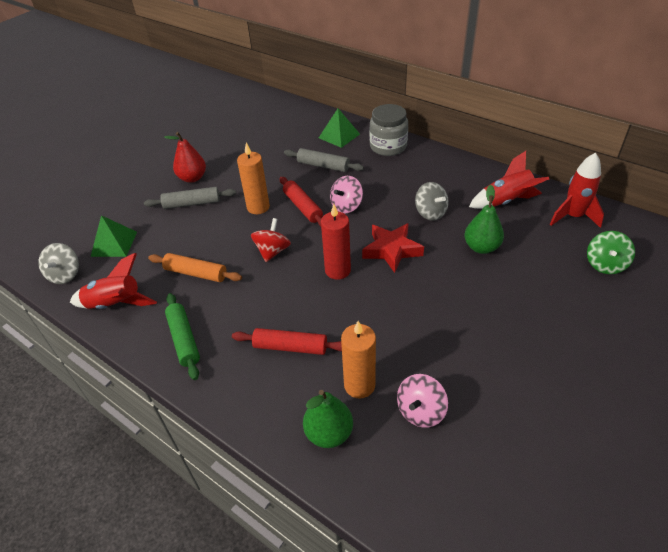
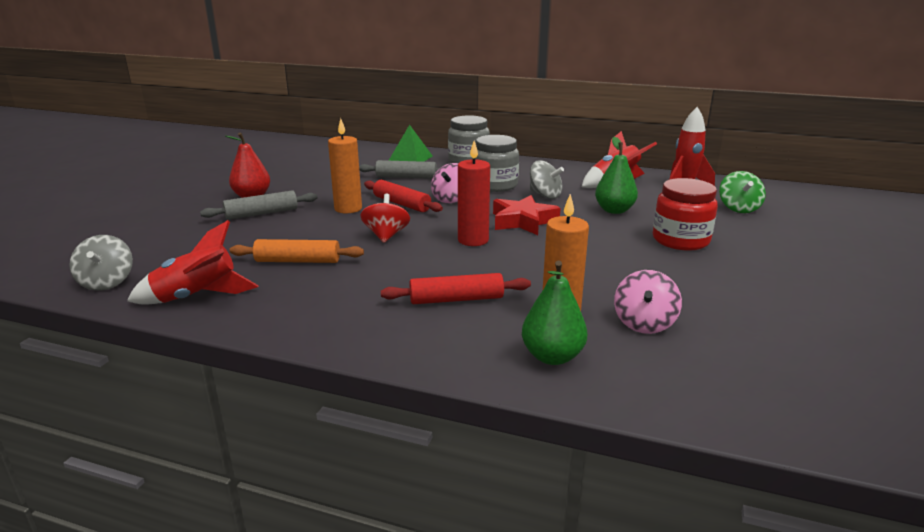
camera: 20 degrees left, 20 degrees down
(114, 243) = (169, 251): green pyramid -> none
(184, 339) = (312, 312): green rolling pin -> none
(393, 190) = (495, 185): none -> grey jar
(517, 304) = (680, 240): none -> red jar

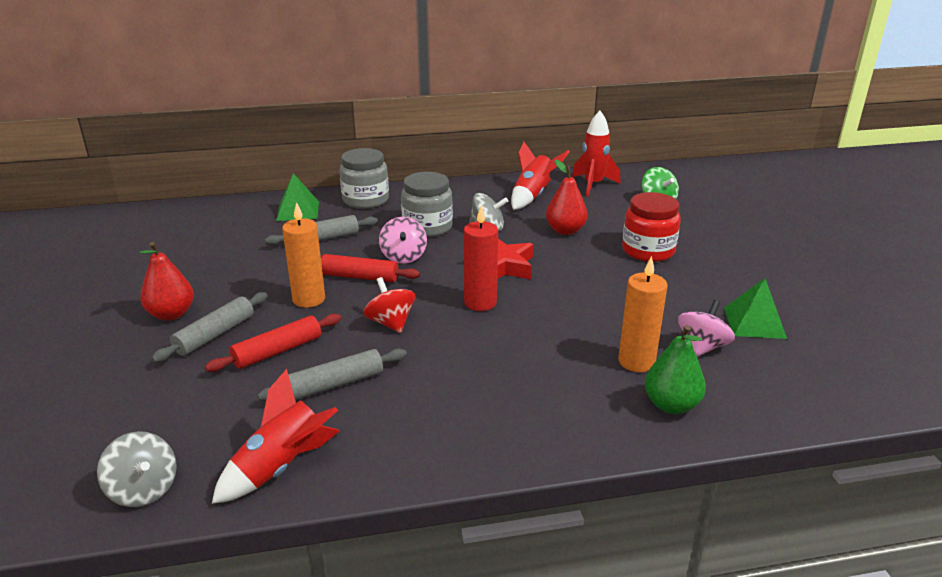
camera: 30 degrees left, 5 degrees up
(298, 261) = (336, 384): orange rolling pin -> grey rolling pin
(456, 299) = (538, 375): red rolling pin -> red rolling pin (277, 351)
(614, 210) = (565, 231): green pear -> red pear
(644, 323) = (702, 347): pink spinning top -> pink spinning top turned 135 degrees counterclockwise
(730, 320) = (754, 322): none -> green pyramid

